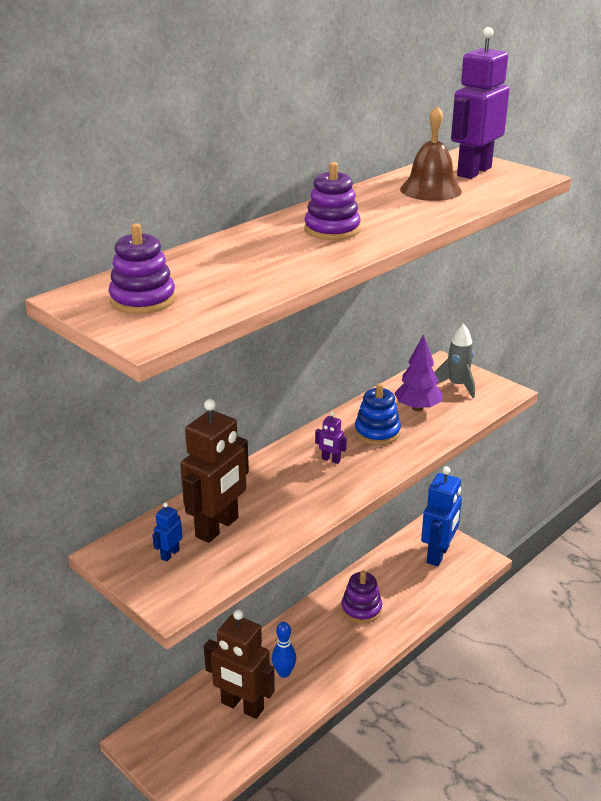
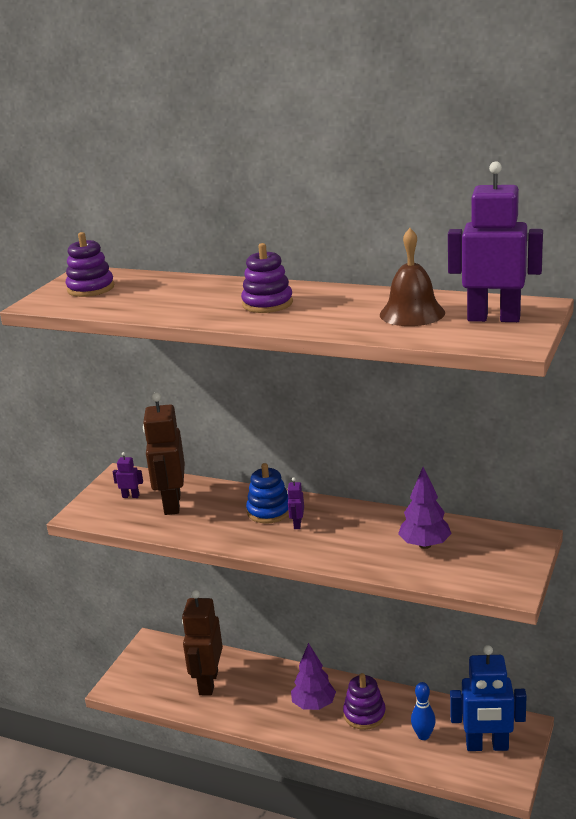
camera: 70 degrees right, 5 degrees down
(170, 554) = (131, 496): blue robot -> purple robot
(217, 527) = (172, 504): brown robot -> brown robot turned 75 degrees clockwise
(284, 673) = (256, 693): blue bowling pin -> blue bowling pin (423, 735)
(328, 637) = (314, 705): none -> purple tree
(377, 432) = (361, 535): blue stacking toy -> blue stacking toy (269, 511)
(457, 386) = (493, 557): grey rocket -> none

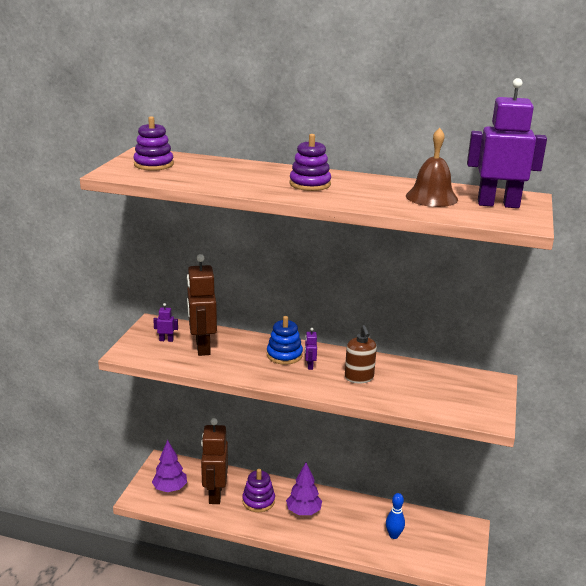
camera: 10 degrees left, 0 degrees up
(355, 538) = (359, 378): none -> brown soap dispenser
(364, 714) = (345, 519): purple stacking toy -> purple stacking toy (258, 501)
(425, 545) = (415, 384): purple tree -> purple tree (170, 489)
(487, 746) = (444, 543): blue robot -> none

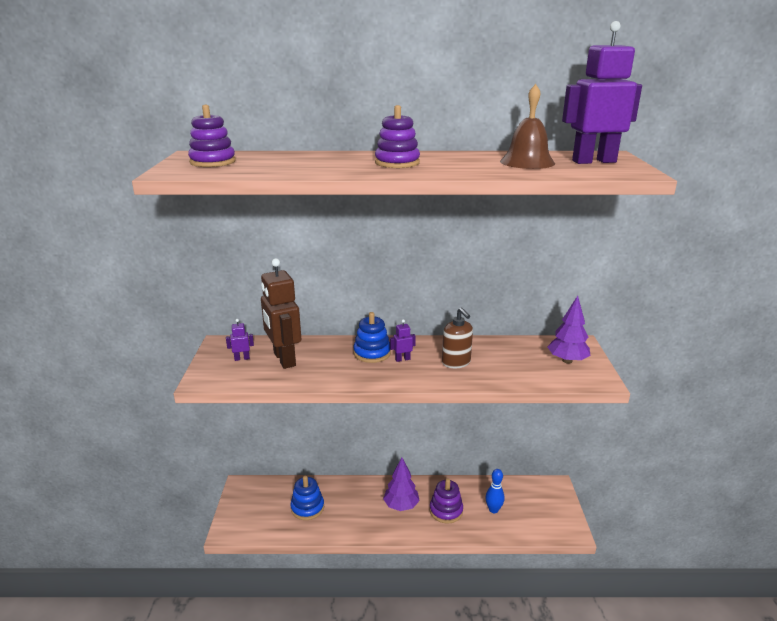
camera: 15 degrees left, 0 degrees up
(170, 489) = (259, 513): purple tree -> purple tree (567, 361)
(215, 494) = (307, 508): brown robot -> blue stacking toy
(258, 501) = (353, 505): purple stacking toy -> purple stacking toy (446, 511)
(310, 366) = (402, 359): purple robot -> purple robot turned 90 degrees clockwise

